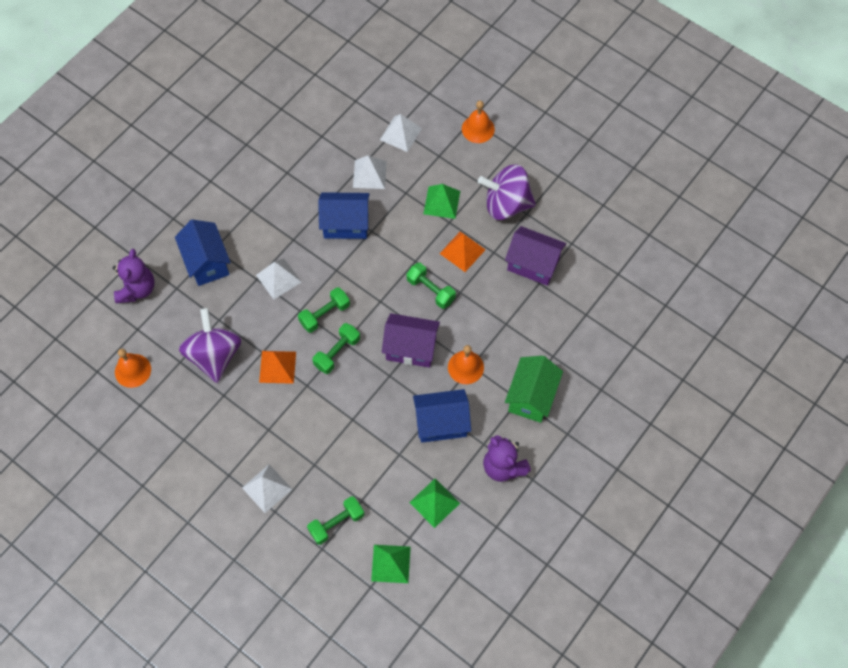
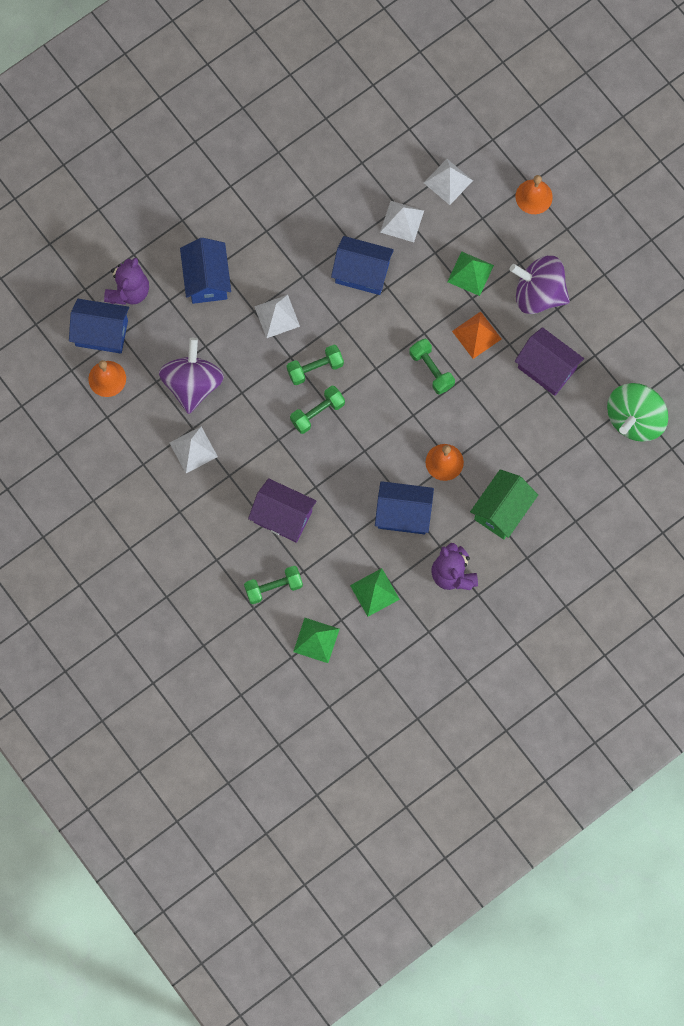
camera: 15 degrees right, 10 degrees up
(119, 331) = (101, 333): none -> blue house
(267, 488) = (214, 535): white pyramid -> white pyramid (193, 449)
(277, 367) = (253, 412): orange pyramid -> none
(411, 348) = (394, 427): purple house -> purple house (283, 517)
(624, 288) = (634, 419): none -> green spinning top

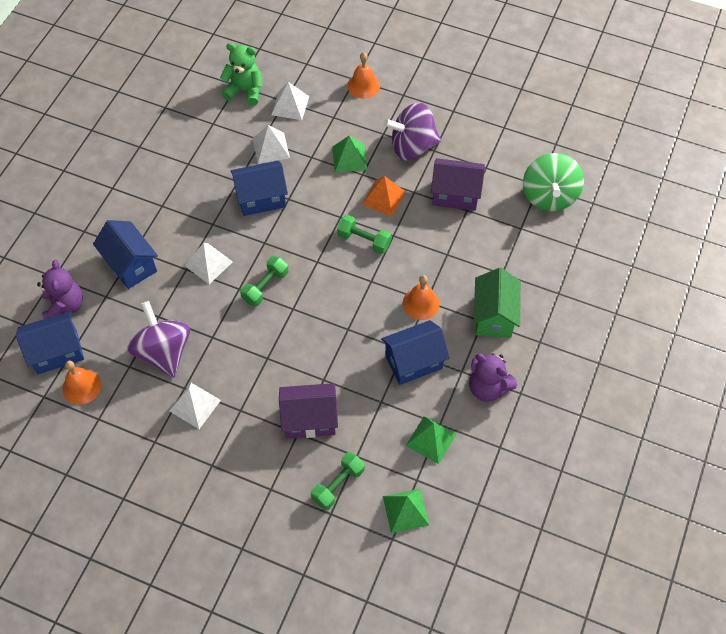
camera: 30 degrees left, 15 degrees down
(317, 413) = (288, 320): green dumbbell -> none
(413, 140) = (245, 91): none -> green teddy bear

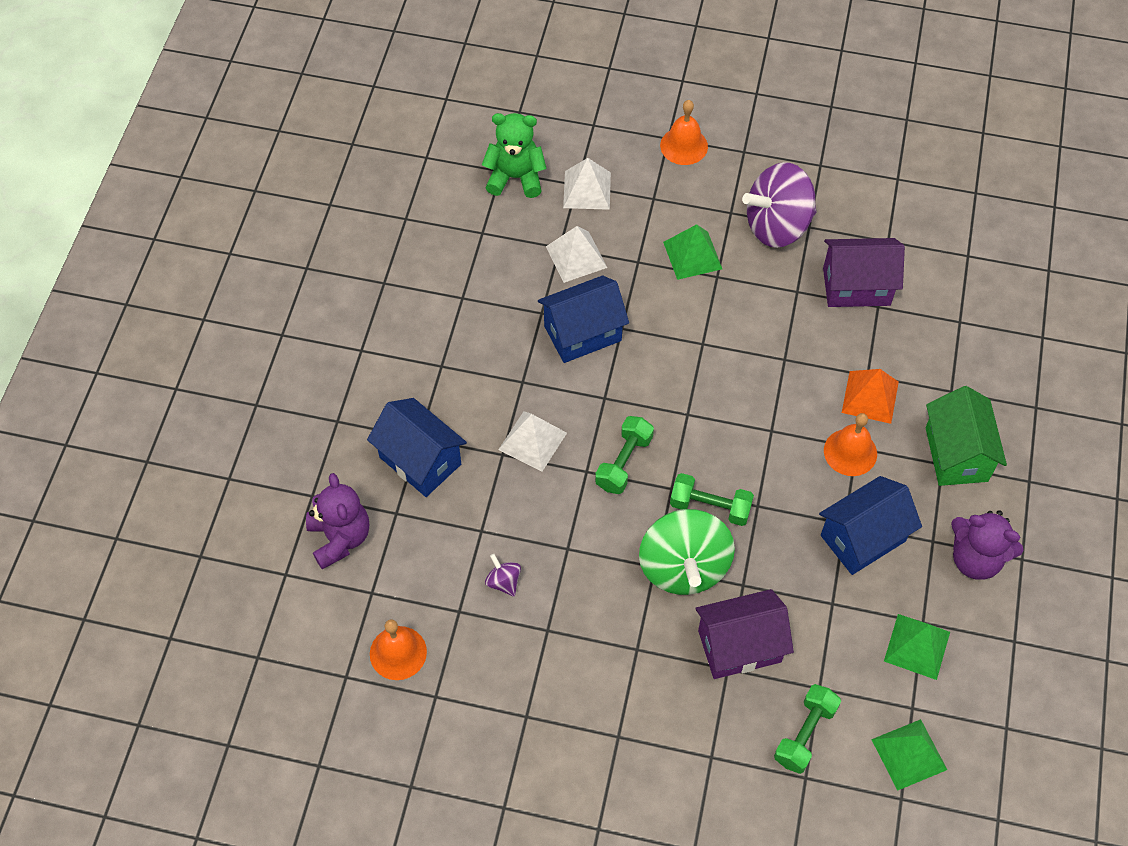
camera: 10 degrees left, 0 degrees up
(57, 352) = (347, 607): blue house -> none
(164, 352) = (503, 581): purple spinning top -> purple spinning top, size x0.42
(195, 405) = (570, 653): white pyramid -> none
(364, 240) = (745, 373): green dumbbell -> green dumbbell (710, 507)
(383, 198) = (756, 306): orange pyramid -> orange pyramid (870, 397)
(549, 196) = (986, 269): green spinning top -> green spinning top (683, 567)

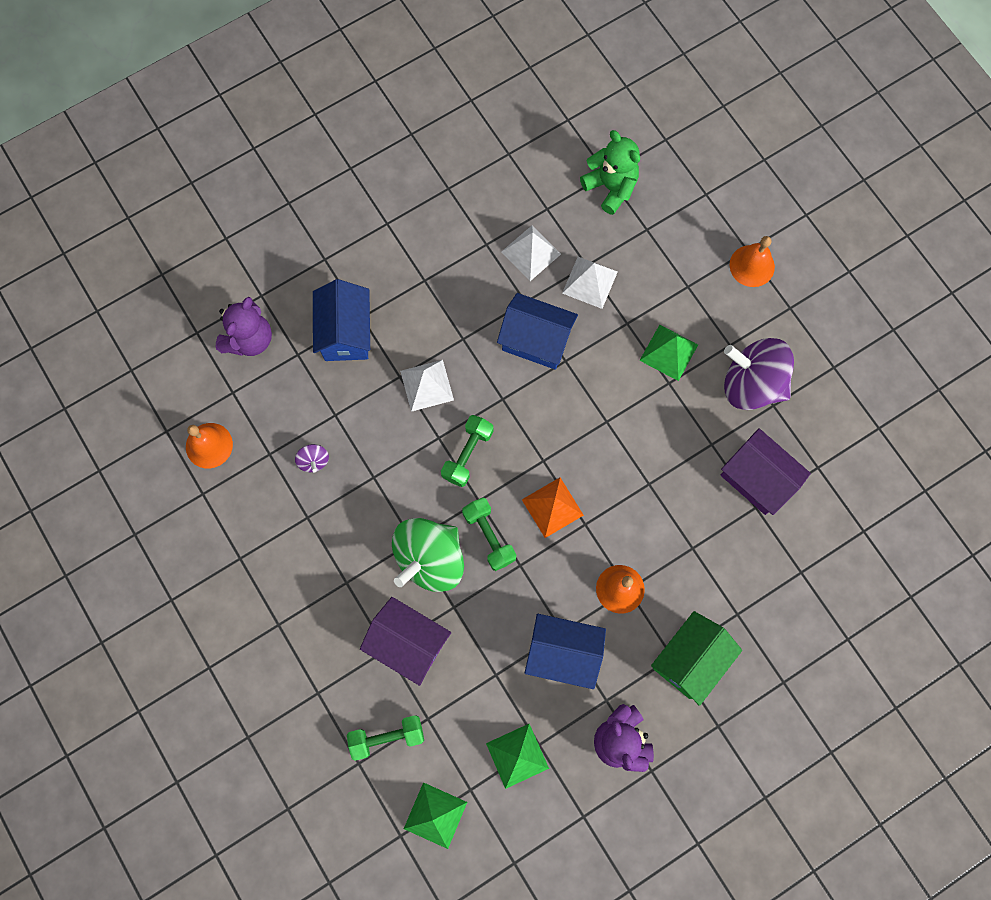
camera: 45 degrees right, 15 degrees up
(503, 581) = (314, 461): purple spinning top -> purple spinning top turned 150 degrees clockwise
(587, 190) = (649, 239): white pyramid -> white pyramid (531, 252)
(624, 462) = (467, 454): green dumbbell -> green dumbbell turned 45 degrees counterclockwise
(870, 397) = (676, 565): orange pyramid -> orange pyramid (552, 507)

